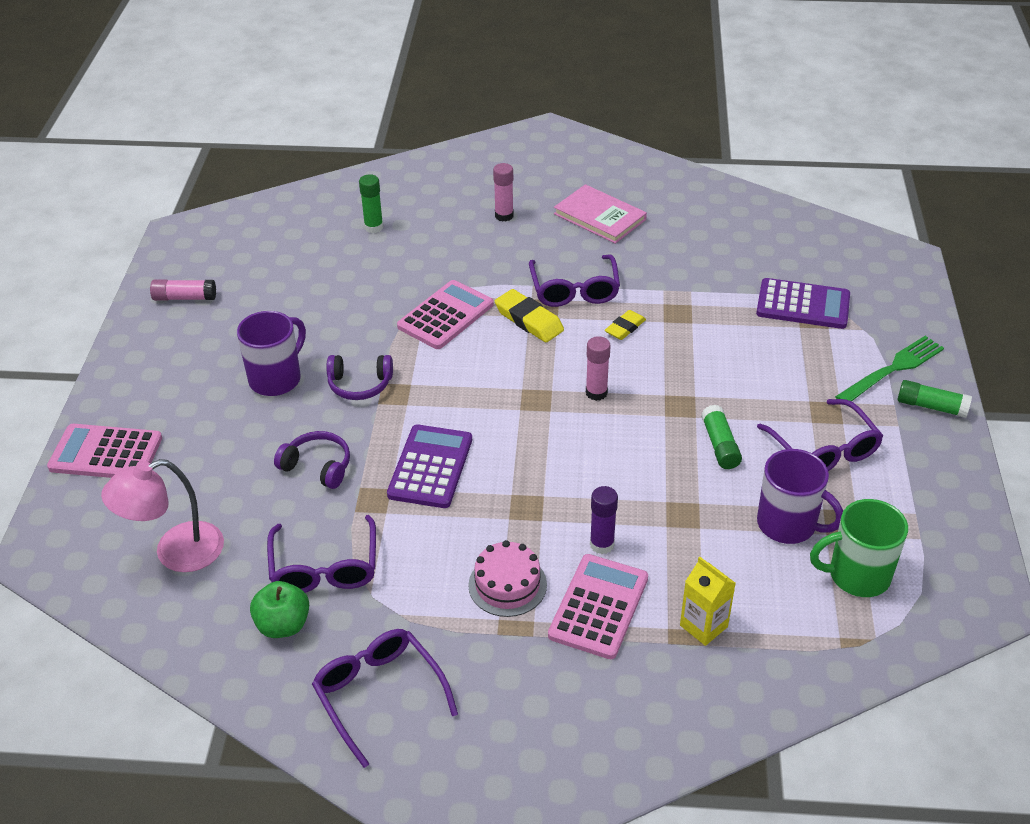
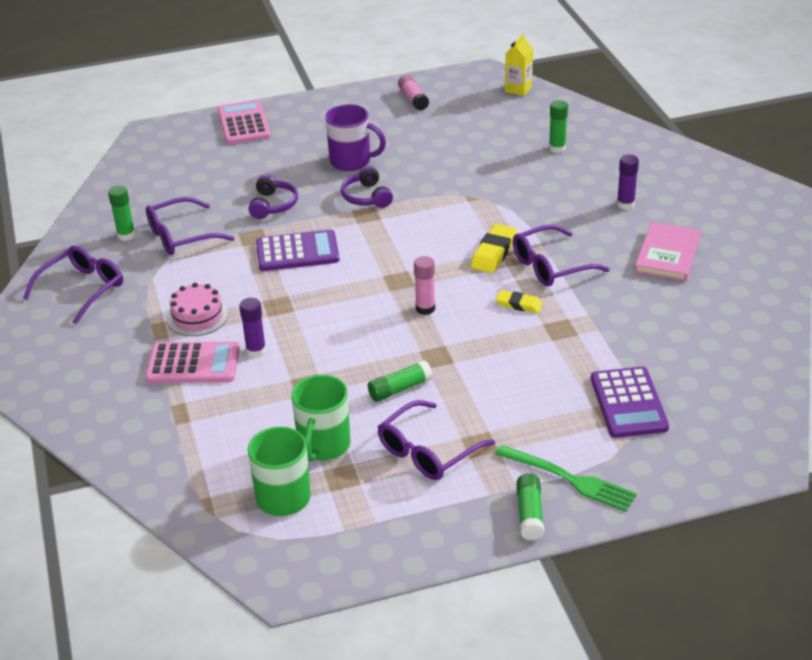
camera: 70 degrees right, 5 degrees down
(176, 552) = (170, 177): pink lamp -> none
(283, 625) = (126, 235): green apple -> green glue stick
(445, 315) = (471, 212): pink calculator -> none
(504, 216) = (625, 204): pink glue stick -> purple glue stick
(703, 626) = (194, 420): yellow carton -> yellow carton (518, 89)
(788, 525) = (323, 446): purple mug -> green mug

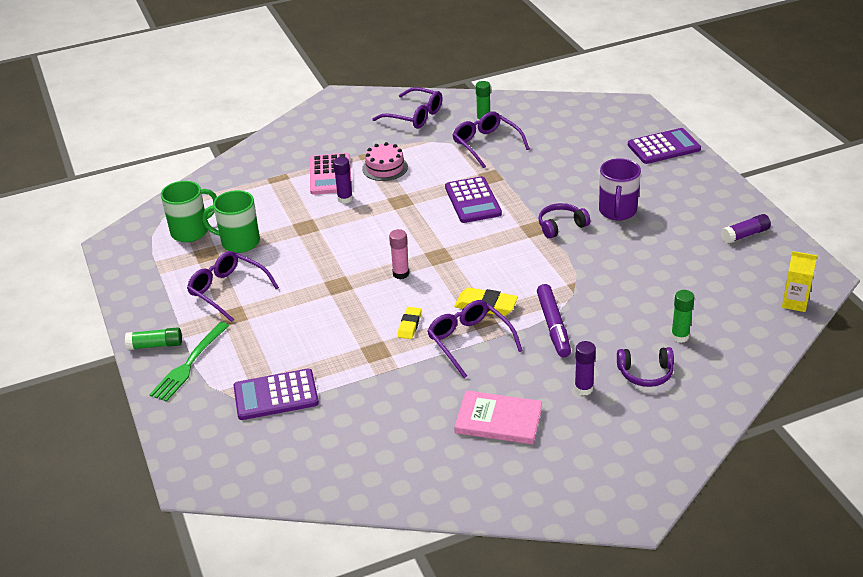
camera: 85 degrees right, 0 degrees up
(244, 123) = (663, 147): pink calculator -> purple calculator
(273, 205) = (538, 180): purple headphones -> purple headphones (645, 373)
(400, 389) = (299, 270): green glue stick -> none
(413, 99) = (745, 235): pink glue stick -> purple glue stick
(533, 214) = (553, 326): none -> purple marker

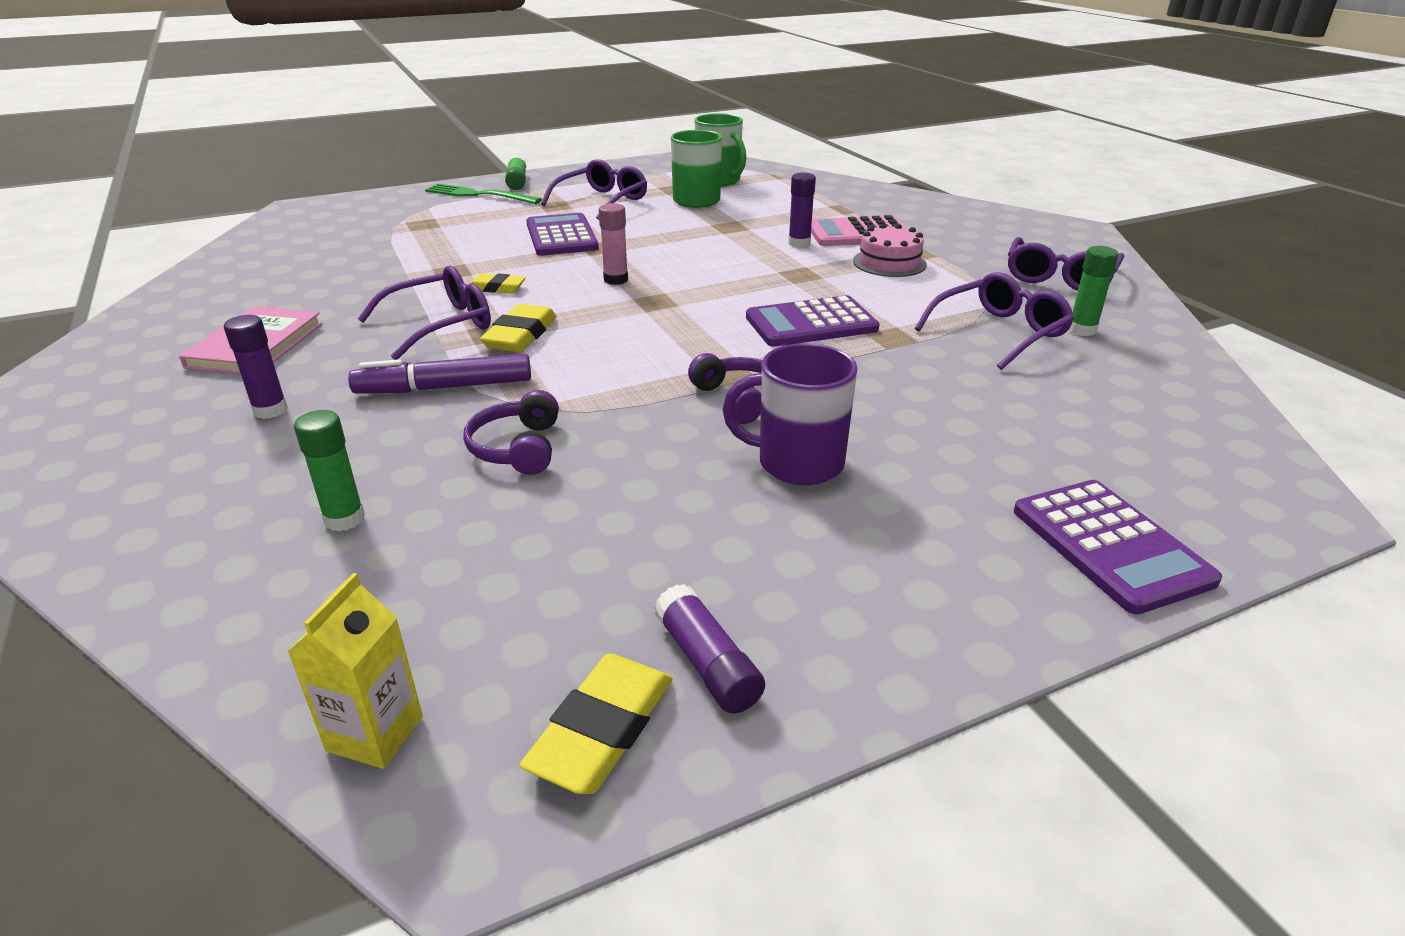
camera: 85 degrees right, 5 degrees down
(276, 395) = (402, 230): purple calculator -> purple calculator (561, 236)
(645, 373) = (264, 472): purple headphones -> purple headphones (517, 448)
(779, 255) = (602, 730): none -> yellow eraser

